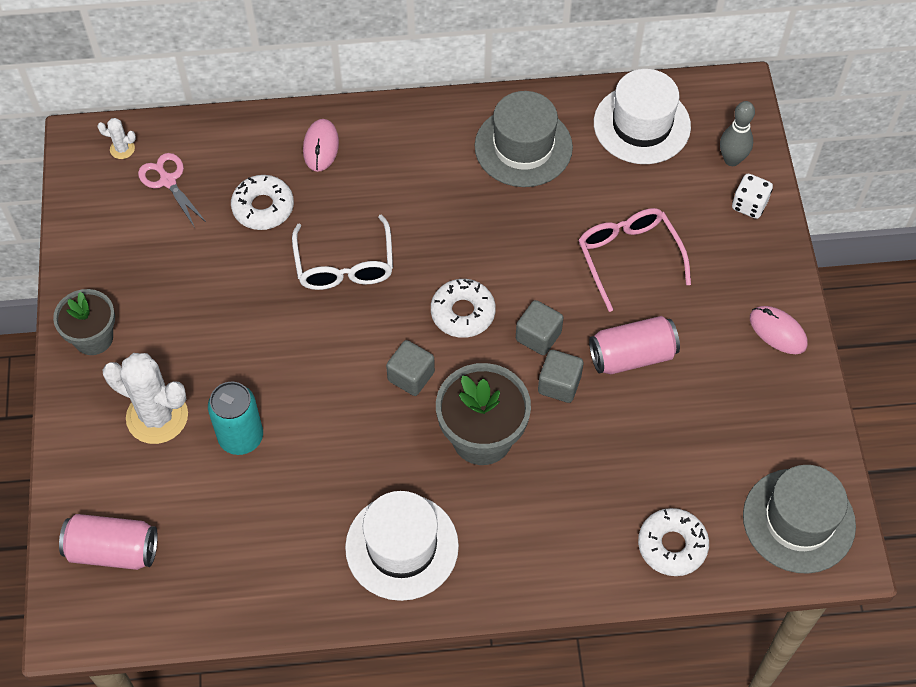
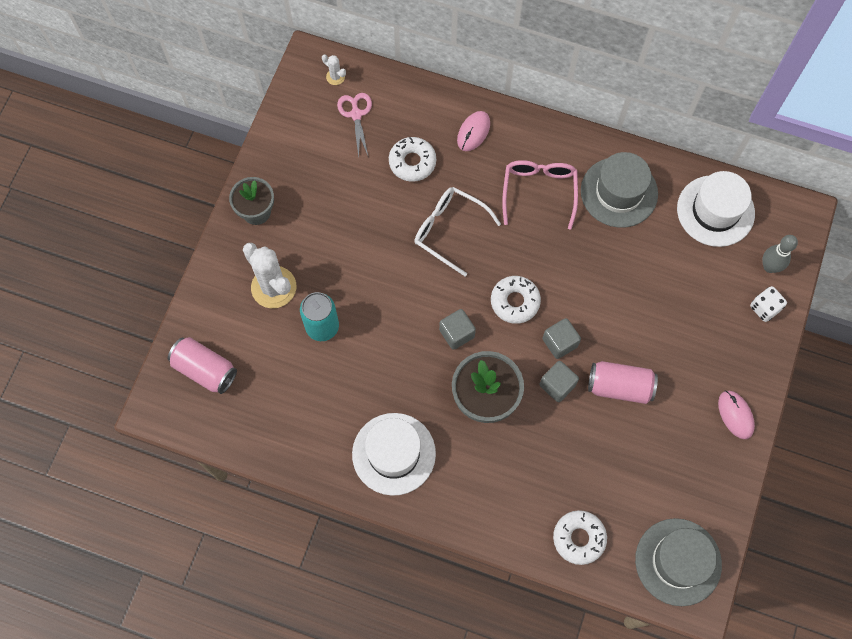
camera: 25 degrees right, 10 degrees up
(344, 265) = (449, 230): white glasses -> white glasses turned 105 degrees clockwise
(628, 257) = (654, 310): pink glasses -> pink glasses (539, 191)

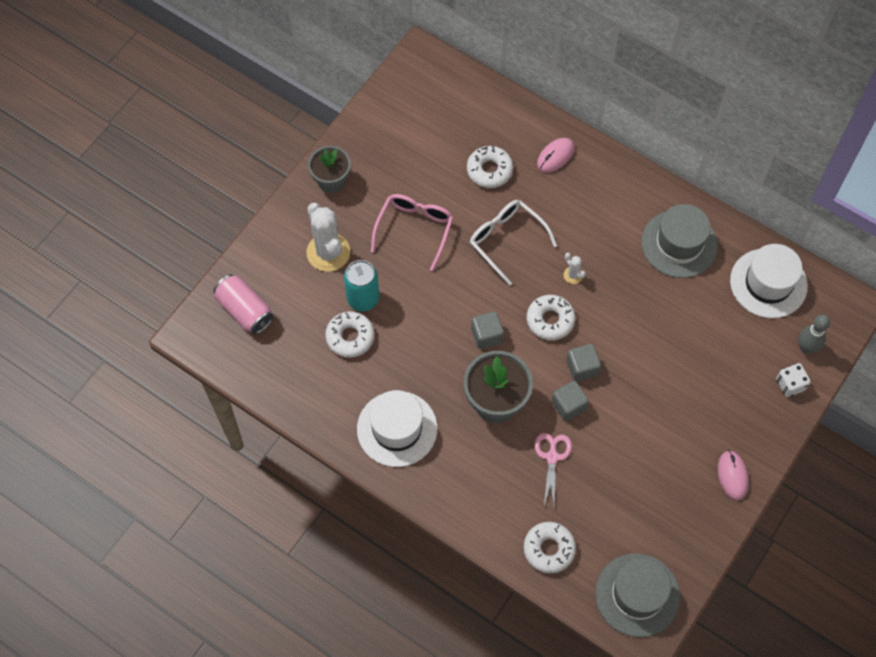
camera: 15 degrees right, 5 degrees down
(320, 370) = (350, 337): none -> white donut
(335, 77) = (439, 76): white cactus -> white cactus (573, 275)
(356, 114) = (449, 115): pink scissors -> pink scissors (552, 457)
(539, 191) = (602, 225): pink glasses -> pink glasses (415, 229)
(619, 387) = (628, 422): pink can -> none

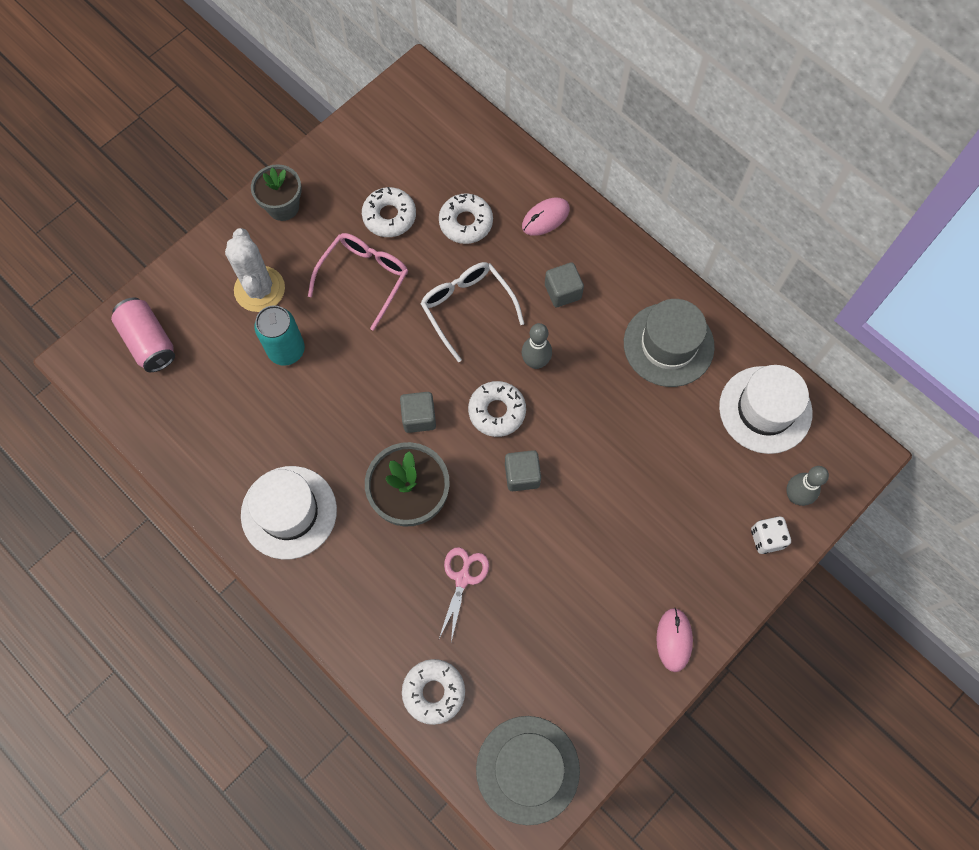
camera: 10 degrees right, 5 degrees up
(350, 337) = (261, 393): white donut -> white donut (389, 216)
(568, 405) = (496, 519): grey cube -> grey cube (562, 291)
(573, 275) = (535, 362): white cactus -> grey bowling pin

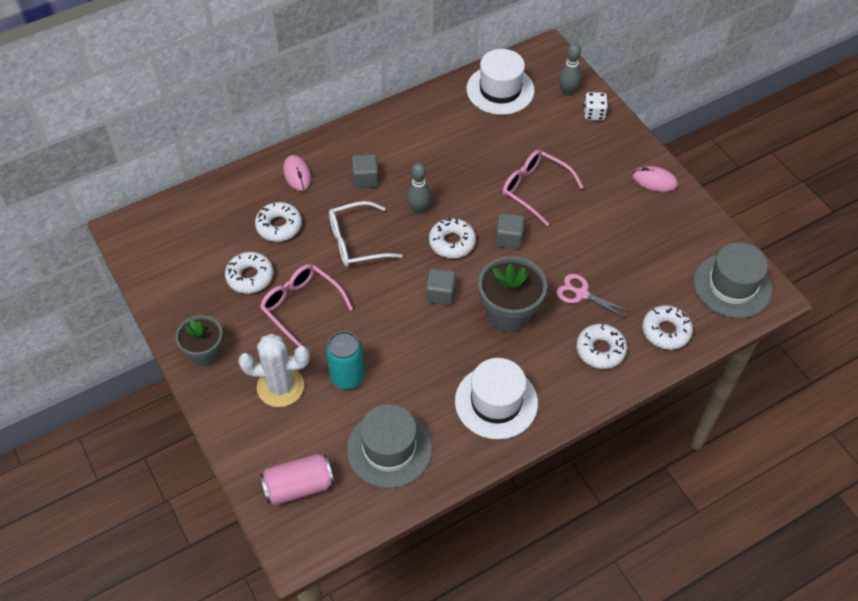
camera: 75 degrees left, 15 degrees down
(386, 616) = (600, 350): none -> white donut
(609, 489) = (534, 189): none -> pink glasses
(668, 345) = (432, 128): grey hat -> grey hat (389, 449)

